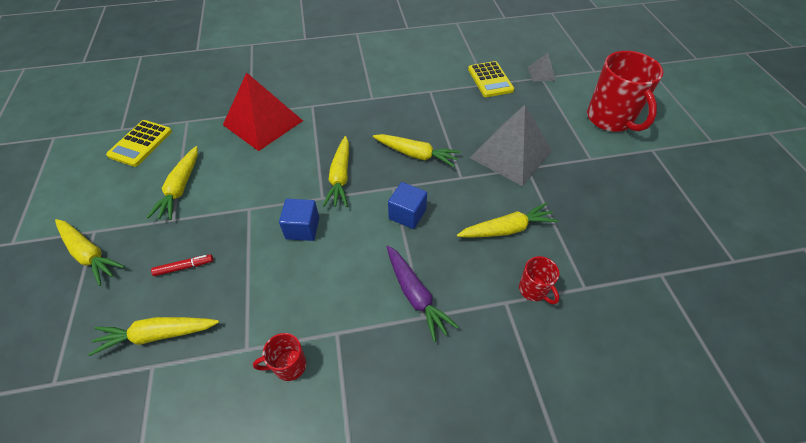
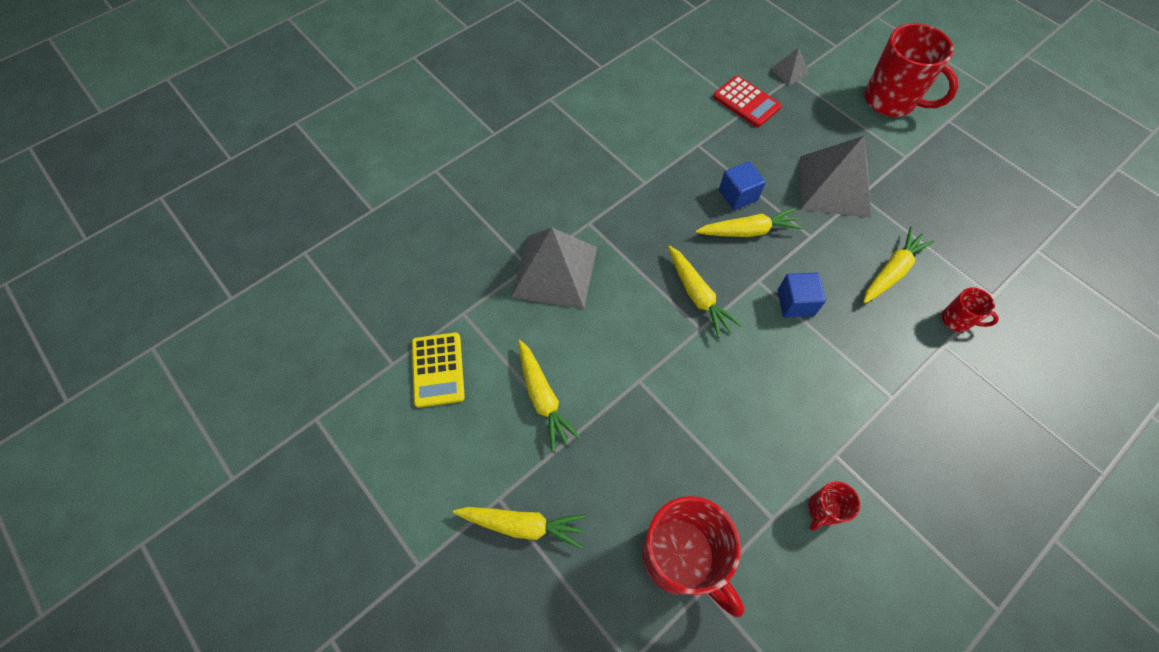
camera: 30 degrees left, 10 degrees up
(157, 335) = (680, 558): yellow carrot -> red mug
(184, 267) = (637, 479): red marker -> none
(263, 122) = (555, 271): red pyramid -> grey pyramid
(302, 228) = (712, 372): blue cube -> blue cube (738, 195)
(415, 295) = (870, 381): purple carrot -> none
(490, 80) = (746, 102): yellow calculator -> red calculator

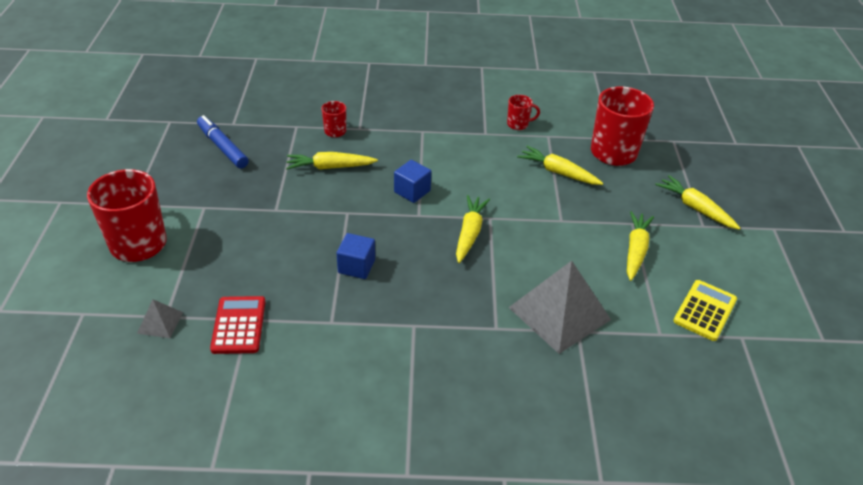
camera: 140 degrees left, 20 degrees down
(748, 231) = (383, 242): yellow carrot -> yellow carrot (558, 172)
(834, 186) = (282, 225): grey pyramid -> none
(996, 217) = (222, 147): none -> blue marker

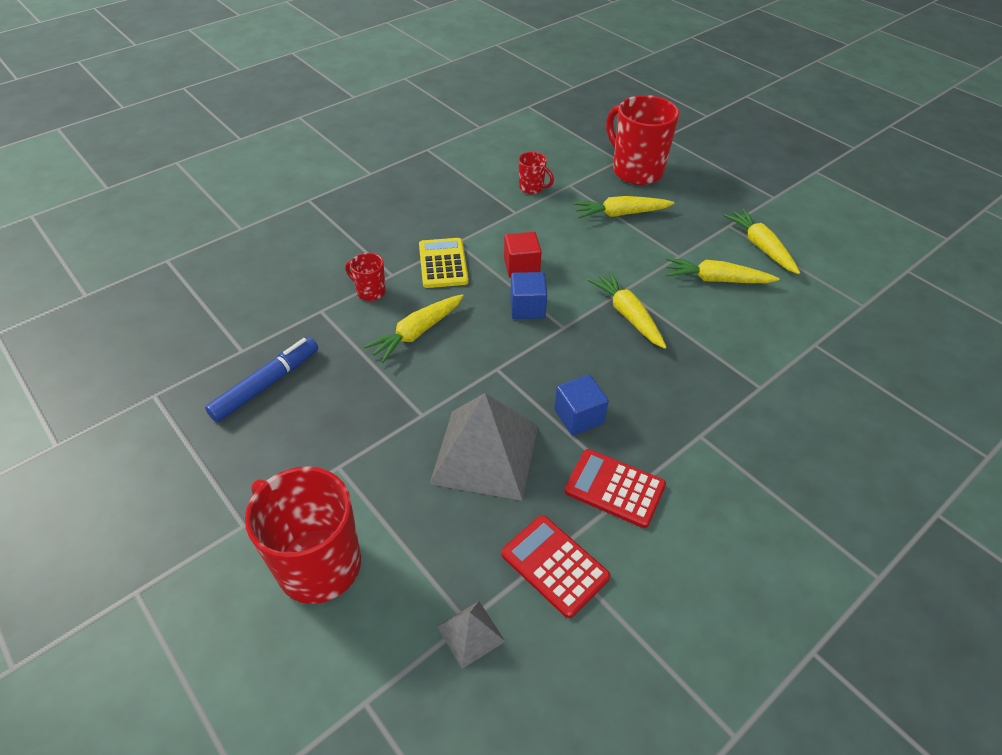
camera: 40 degrees left, 5 degrees up
(222, 147) = (266, 384): blue marker -> blue marker turned 120 degrees clockwise
(322, 314) = (614, 488): none -> red calculator
(442, 167) = (521, 267): none -> red cube
(518, 124) = (532, 188): red mug -> red mug turned 75 degrees clockwise
(559, 313) = (784, 339): grey pyramid -> grey pyramid (485, 454)
(695, 208) = (751, 185): yellow carrot -> yellow carrot (716, 280)
(705, 311) = (863, 265): yellow calculator -> yellow calculator (443, 263)

